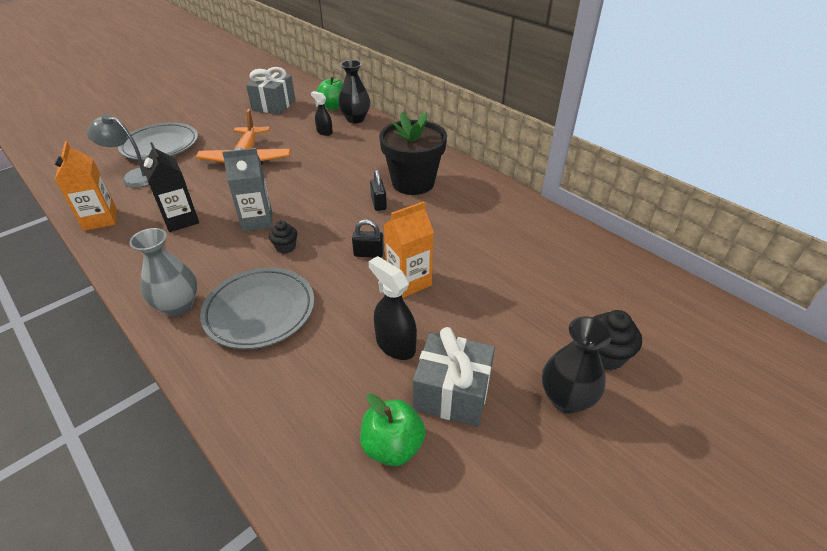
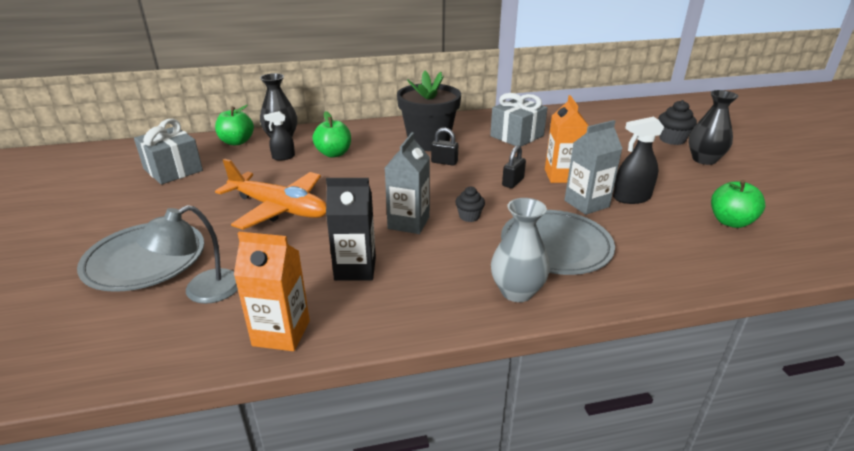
camera: 60 degrees left, 10 degrees down
(348, 149) = (334, 154): none -> green apple
(357, 313) = (586, 204): none -> grey carton
(452, 393) = (688, 190): grey gift -> grey gift (517, 136)

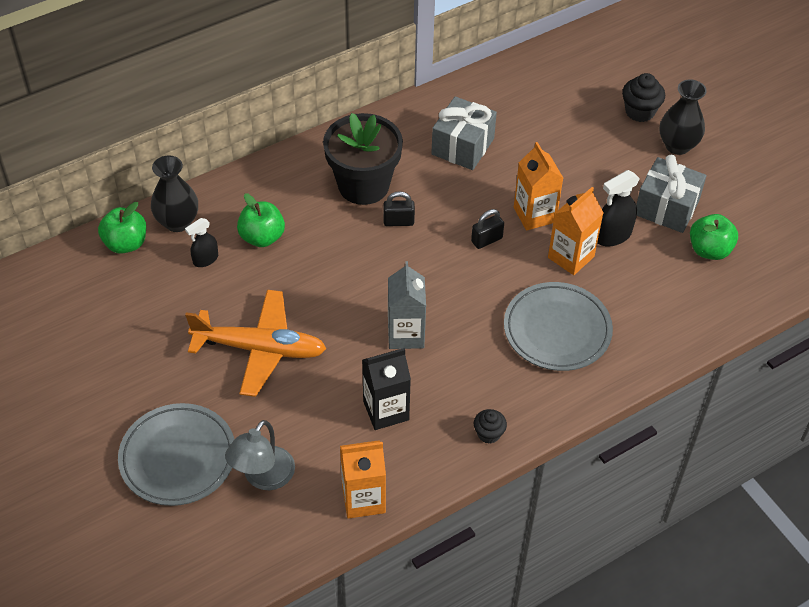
camera: 20 degrees left, 20 degrees up
(173, 170) = (89, 317): grey gift -> grey gift (666, 208)
(469, 216) = (461, 308): black cupcake -> black cupcake (488, 434)
(513, 182) = (486, 240): black padlock -> black padlock turned 45 degrees clockwise
(517, 292) = (539, 397): grey vase -> none
(586, 204) = (571, 257): grey carton -> orange carton

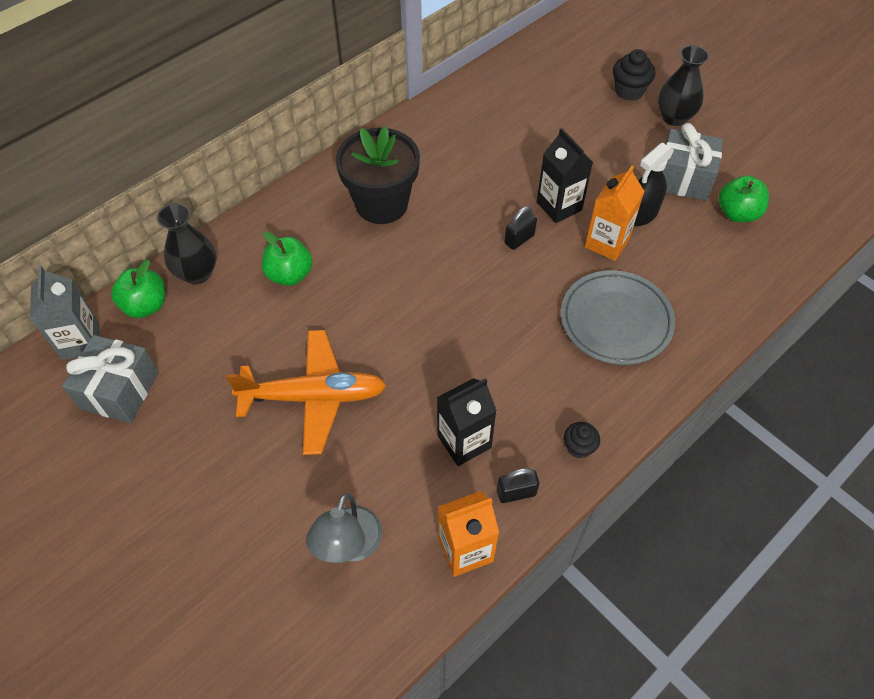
camera: 10 degrees left, 5 degrees up
(178, 458) = (248, 541): grey plate -> none
(205, 259) = (235, 308): black spray bottle -> none
(398, 221) = (426, 235): black padlock -> black padlock (516, 492)
(406, 334) = (463, 353): grey carton -> grey carton (81, 341)
(463, 146) = (470, 150): grey gift -> grey gift (120, 390)
(534, 215) = (559, 206): orange carton -> black carton

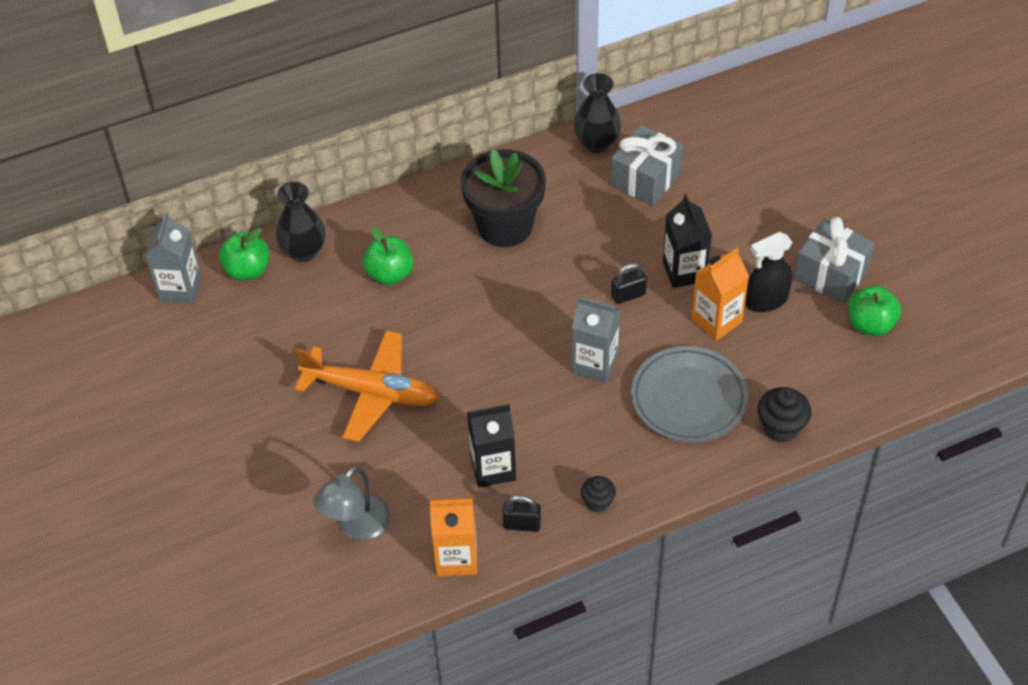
camera: 20 degrees right, 5 degrees down
(120, 390) = (202, 341): grey gift -> grey gift (645, 179)
(517, 311) = (595, 364): none -> grey carton
(629, 91) = (820, 165): black cupcake -> black cupcake (781, 427)
(674, 117) = (855, 206): black vase -> black vase (597, 143)

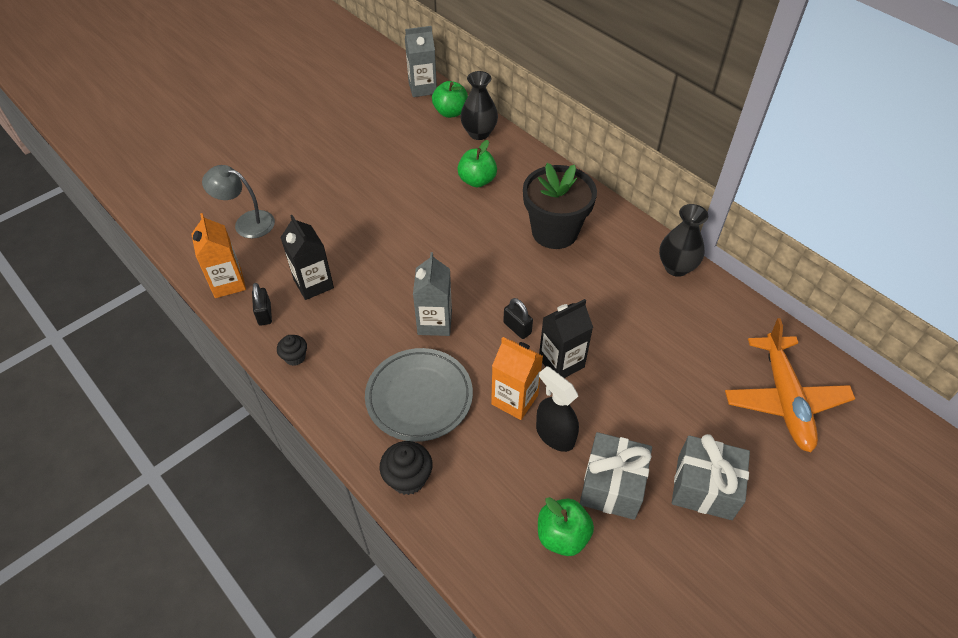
camera: 70 degrees right, 0 degrees up
(371, 392) = (365, 199): orange plane -> orange plane (784, 399)
(645, 179) = (654, 310): grey gift -> grey gift (704, 487)

